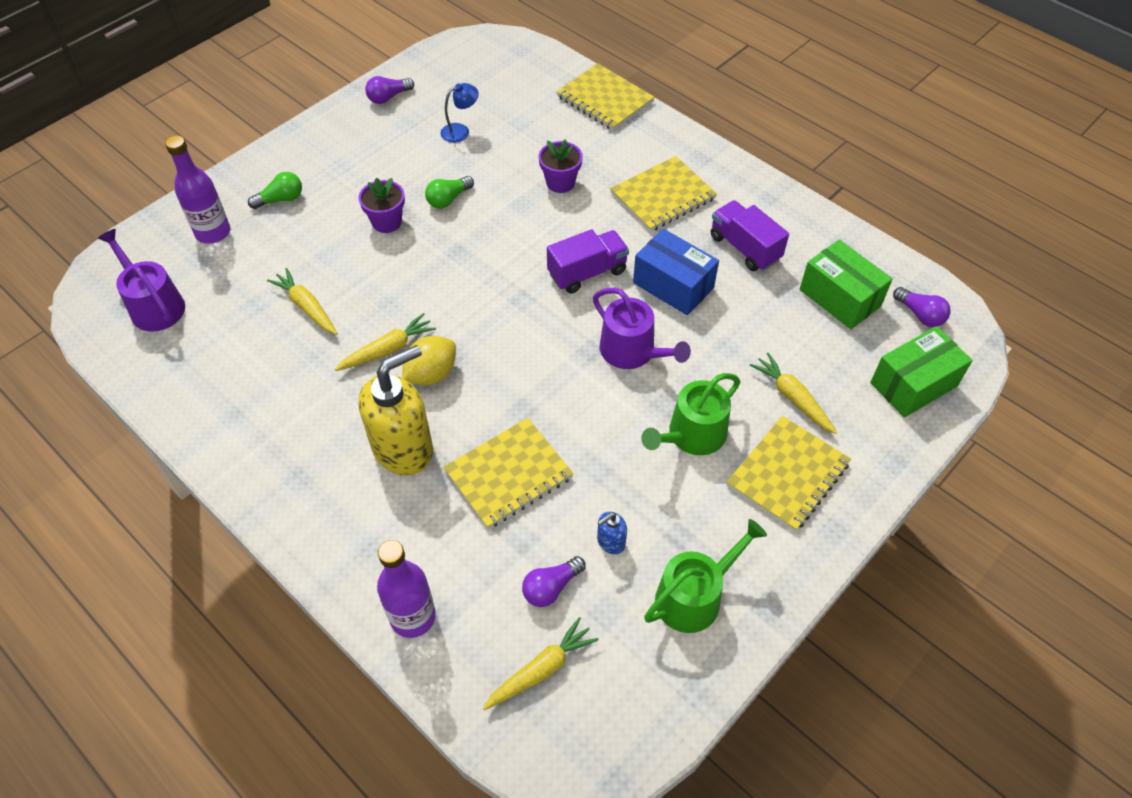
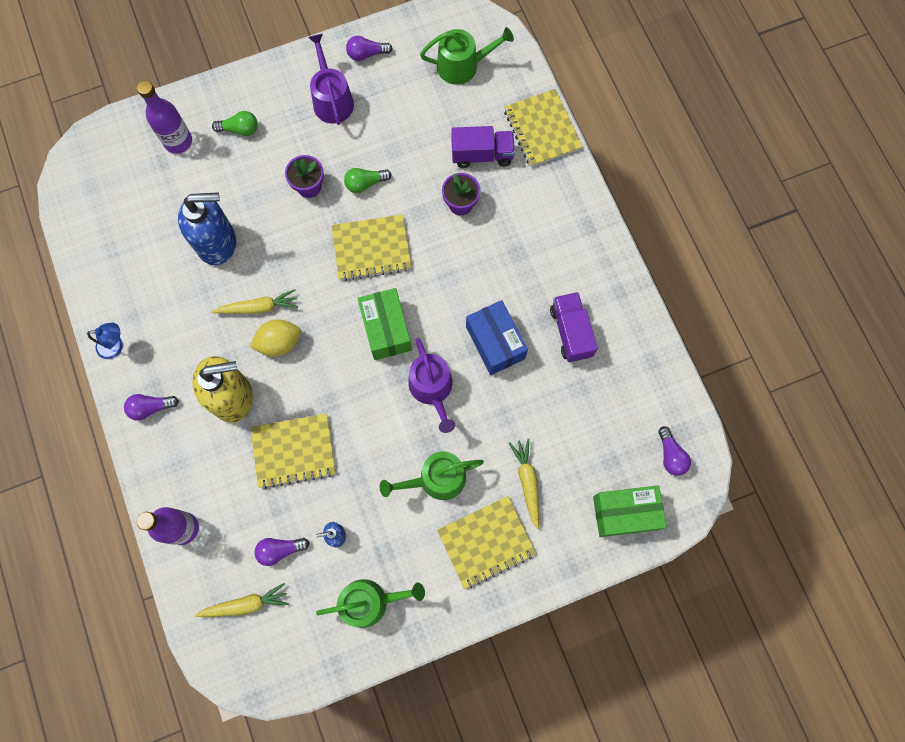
camera: 25 degrees right, 20 degrees up
(154, 305) = (112, 194): purple watering can -> purple watering can (332, 99)
(304, 500) = (151, 408): none -> purple light bulb
(306, 307) = (217, 242): yellow carrot -> blue soap dispenser
(461, 131) = (408, 115): blue lamp -> blue lamp (115, 346)
(494, 77) = (463, 66): none -> green watering can
(587, 273) = (436, 302): purple truck -> purple truck (482, 155)
(662, 196) = (534, 252): yellow notebook -> yellow notebook (371, 248)
(840, 297) = (617, 411): green box -> green box (386, 329)

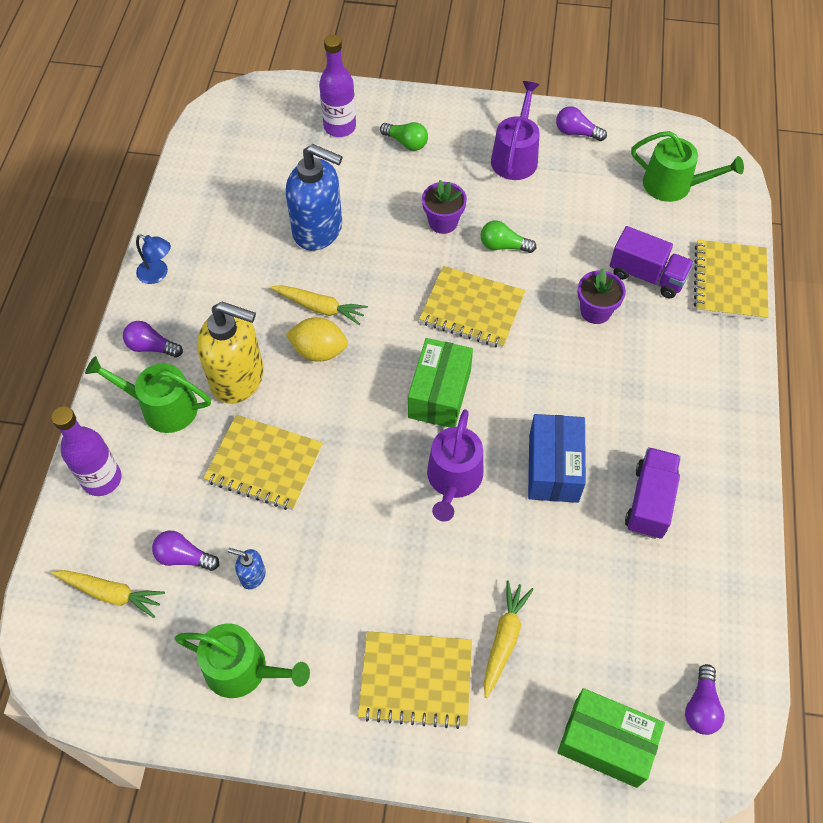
camera: 30 degrees right, 15 degrees down
(436, 479) = (400, 577): green watering can -> green watering can (162, 407)

